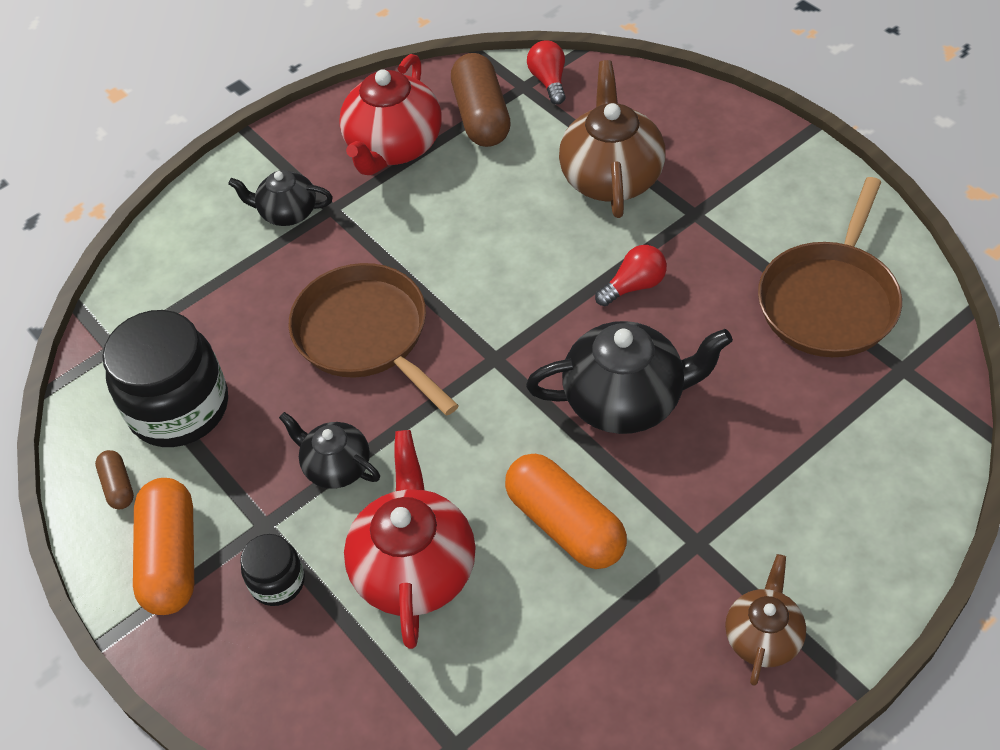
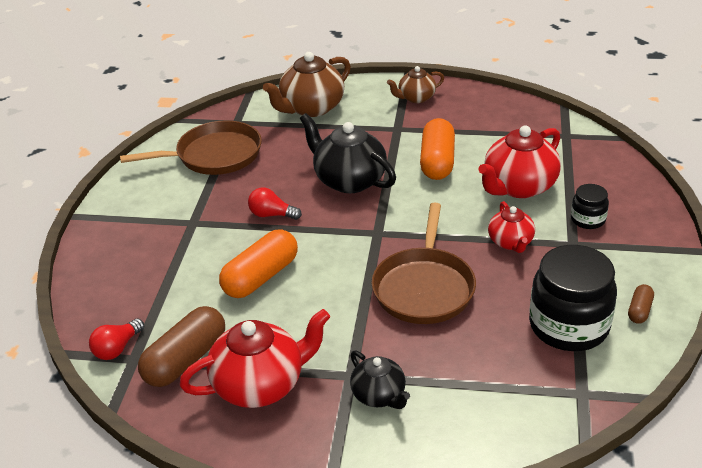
camera: 135 degrees left, 15 degrees down
(171, 558) = (635, 260): orange capsule -> orange capsule (261, 277)
(336, 466) = (511, 242): black teapot -> red teapot
(611, 177) = (191, 267): brown teapot -> brown teapot (311, 108)

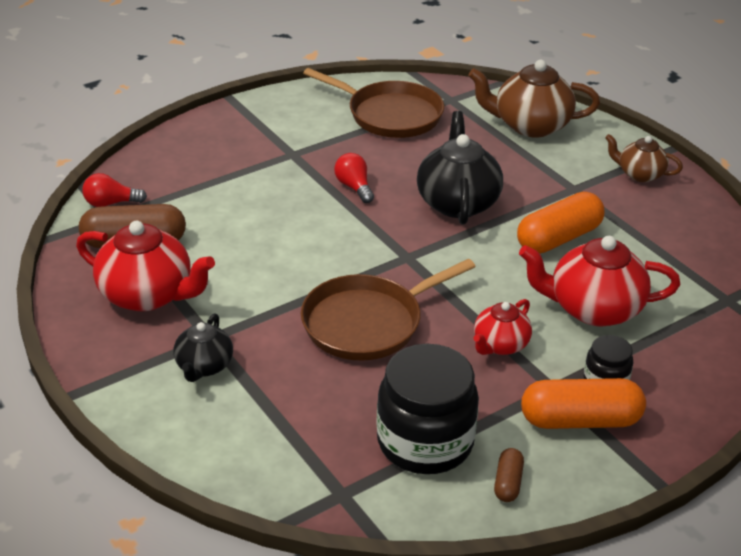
camera: 45 degrees right, 0 degrees up
(261, 277) = (270, 225): orange capsule -> orange capsule (580, 420)
(639, 310) = (508, 483): brown capsule -> brown capsule turned 60 degrees counterclockwise

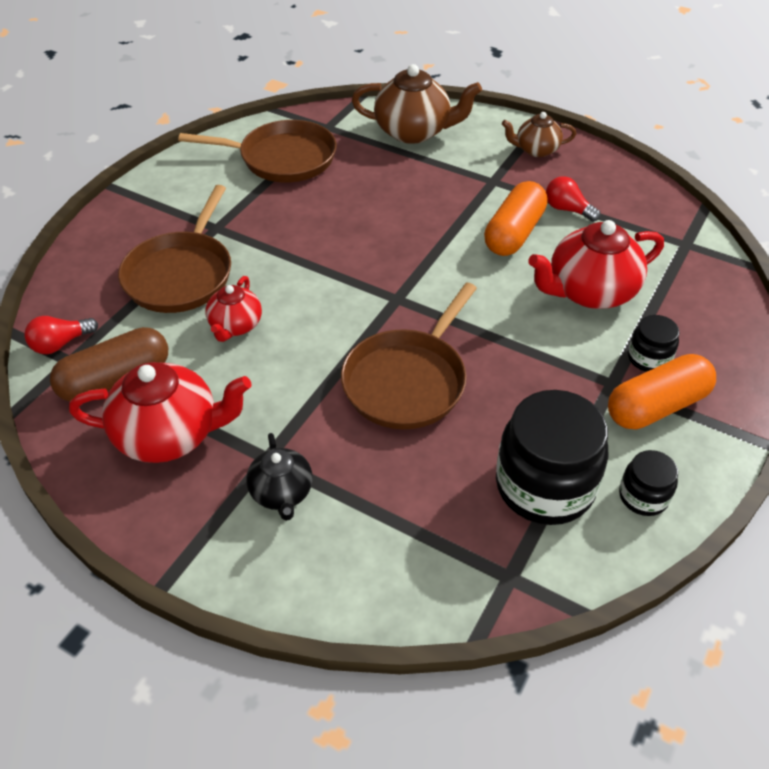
camera: 25 degrees left, 10 degrees up
(238, 182) = (181, 275): none -> brown pan
(354, 187) = (299, 243): red light bulb -> red light bulb (567, 209)
(457, 202) = (403, 227): black teapot -> none
(500, 345) = (539, 358): red teapot -> red teapot (235, 326)
(508, 483) = (643, 496): brown capsule -> black jar
(530, 125) = (414, 132): brown teapot -> brown teapot turned 150 degrees counterclockwise

